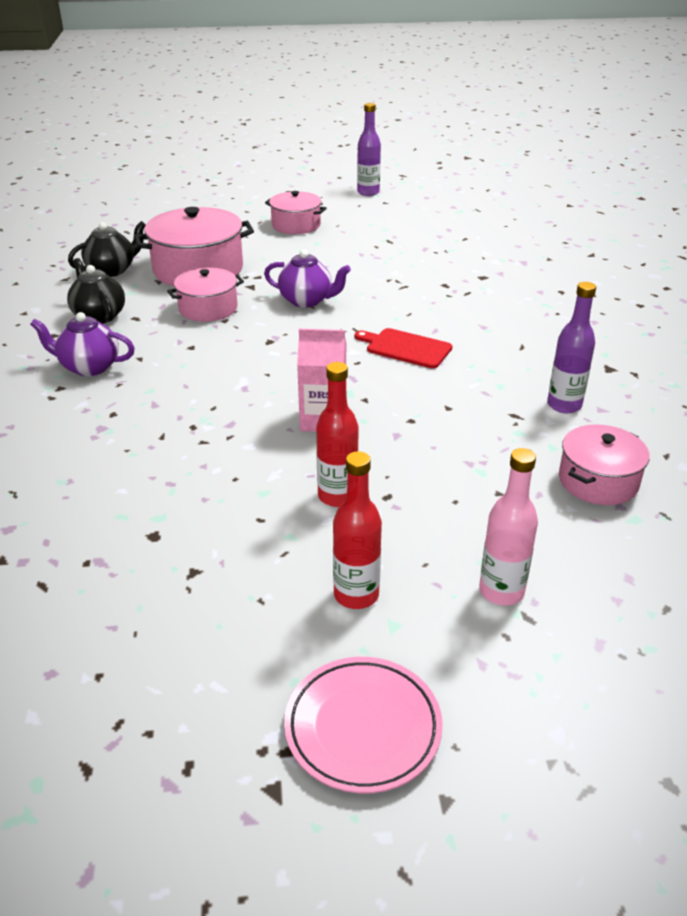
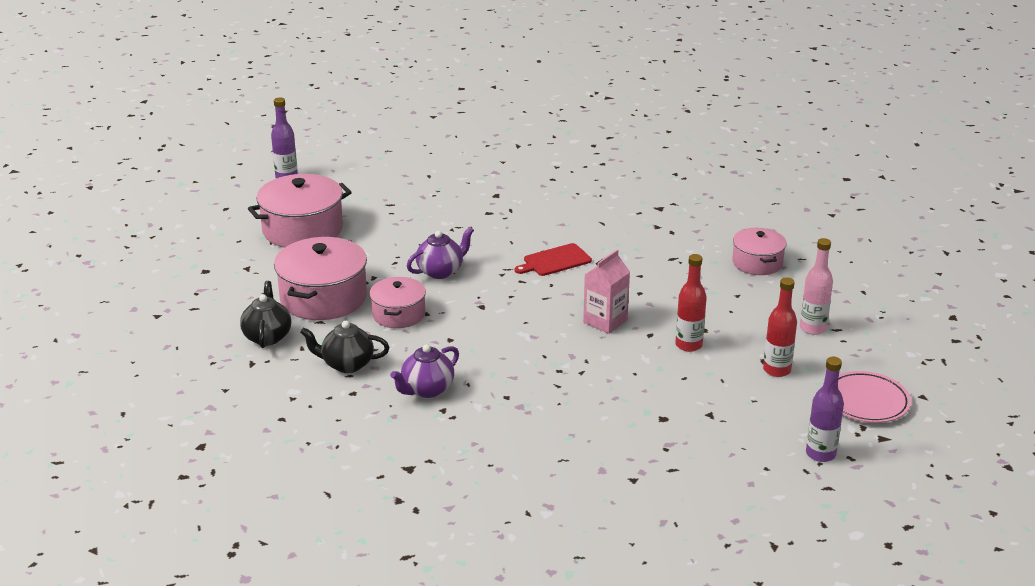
camera: 55 degrees left, 5 degrees down
(296, 225) = (302, 230): pink pot -> pink pot, size x1.66
(564, 405) = (680, 239): purple bottle -> purple bottle (820, 454)

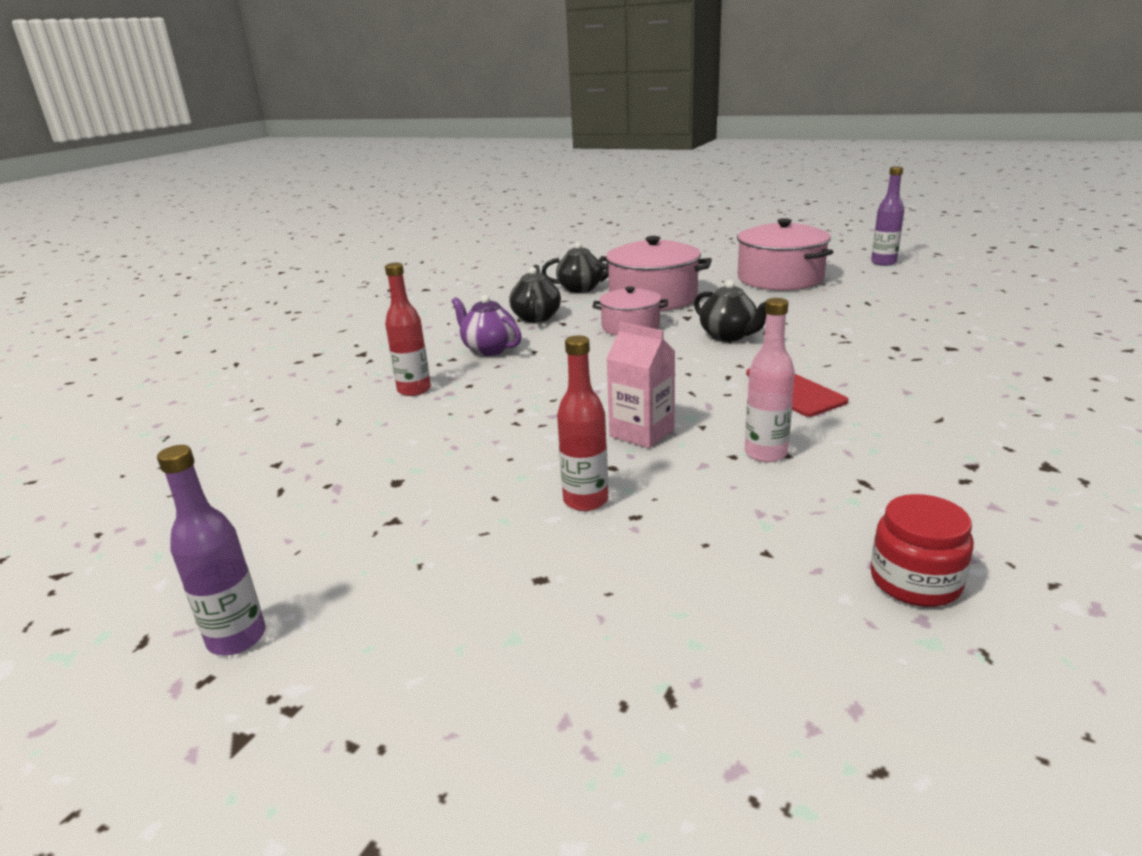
camera: 90 degrees right, 5 degrees down
(441, 271) = (729, 336): purple teapot -> black teapot
(757, 263) = (915, 581): pink pot -> red jar
(776, 370) = (508, 594): red bottle -> red bottle (414, 390)
(812, 328) = (666, 654): pink bottle -> pink bottle (765, 453)
(866, 401) = (376, 724): pink plate -> none

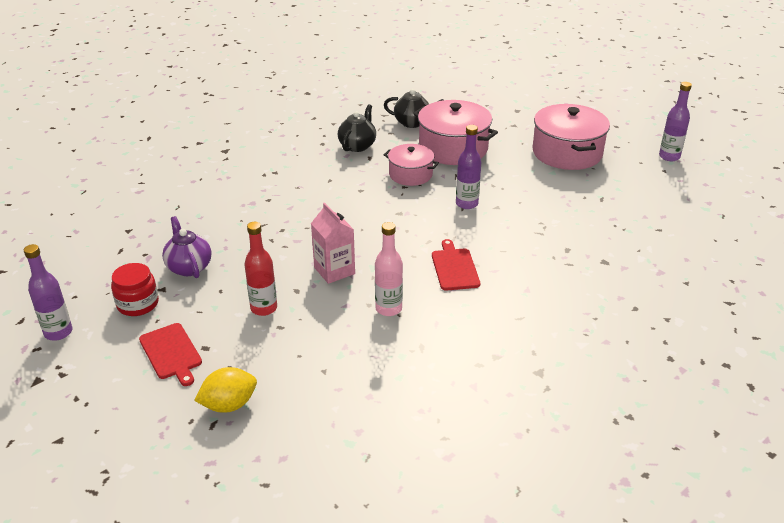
camera: 20 degrees right, 10 degrees up
(414, 390) = (234, 194): red bottle -> none
(487, 605) = (171, 353): none -> red cutting board
(489, 349) = (303, 170): purple teapot -> purple teapot (189, 267)
(667, 653) = (229, 405): none -> yellow lemon
(729, 336) = (466, 204): black teapot -> purple bottle
(915, 581) = (378, 412): red jar -> red jar (138, 304)

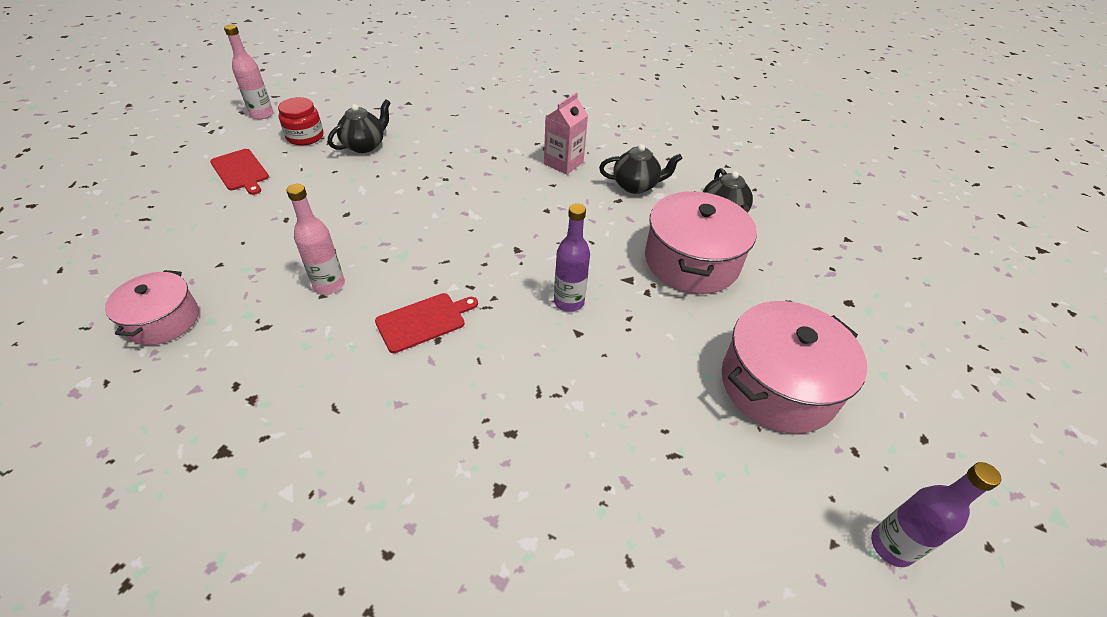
camera: 65 degrees right, 10 degrees up
(58, 332) = (262, 114): purple bottle -> pink bottle
(171, 353) = (240, 171): red cutting board -> red cutting board turned 75 degrees counterclockwise
(189, 267) = (365, 145): purple teapot -> black teapot
(229, 405) = (170, 220): yellow lemon -> none
(264, 308) = (312, 202): red bottle -> none
(334, 270) = (387, 229): pink carton -> pink carton (563, 163)
(410, 174) = (604, 239): pink pot -> pink pot (163, 320)

